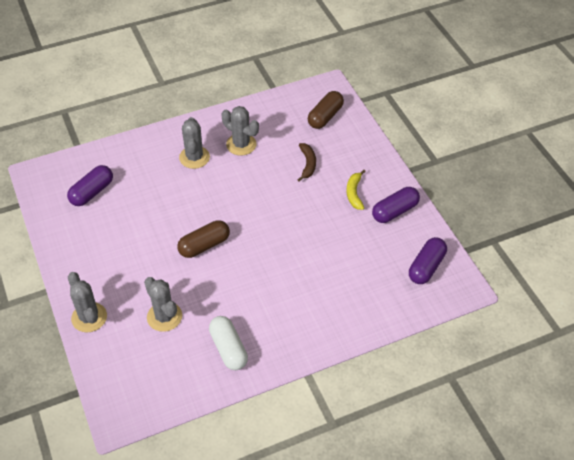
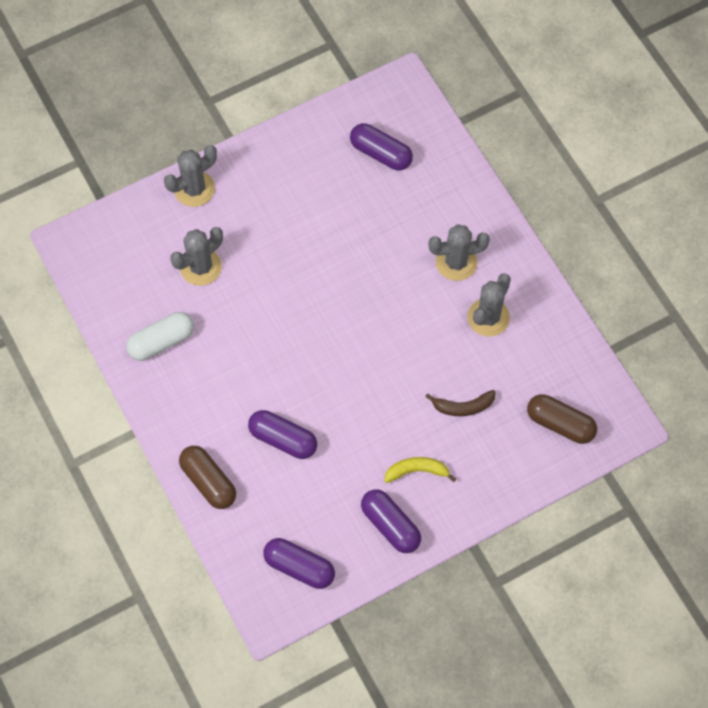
camera: 85 degrees right, 15 degrees up
(204, 245) = (309, 295): brown capsule -> brown capsule (208, 481)
(323, 270) = (283, 439): none -> purple capsule

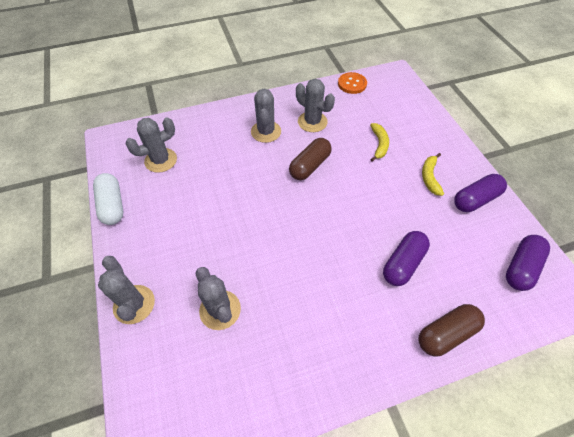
camera: 80 degrees left, 10 degrees down
(161, 341) = (293, 360): white capsule -> white capsule (112, 205)
(381, 153) = (161, 160): purple capsule -> grey cactus
(463, 407) = (379, 144): brown banana -> yellow banana
(560, 424) = (394, 100): brown capsule -> brown capsule (310, 166)
(584, 362) = (352, 84): none -> orange button

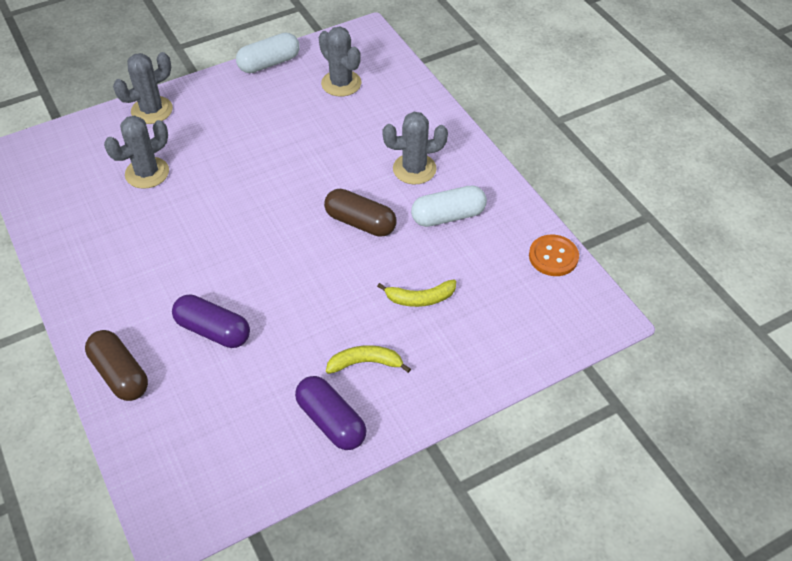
camera: 80 degrees right, 5 degrees down
(312, 122) = (448, 216): grey cactus -> white capsule
(521, 267) = (216, 469): purple capsule -> none

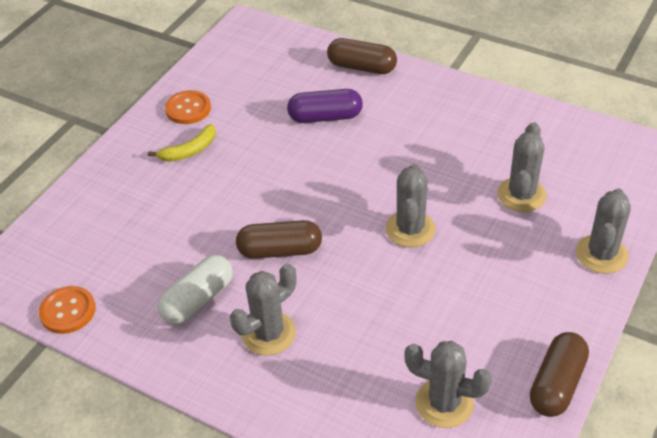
camera: 150 degrees right, 5 degrees down
(252, 189) = (410, 229): none -> grey cactus
(269, 63) = (557, 384): white capsule -> brown capsule
(331, 421) = (188, 109): purple capsule -> orange button
(420, 298) = (176, 214): yellow banana -> none

